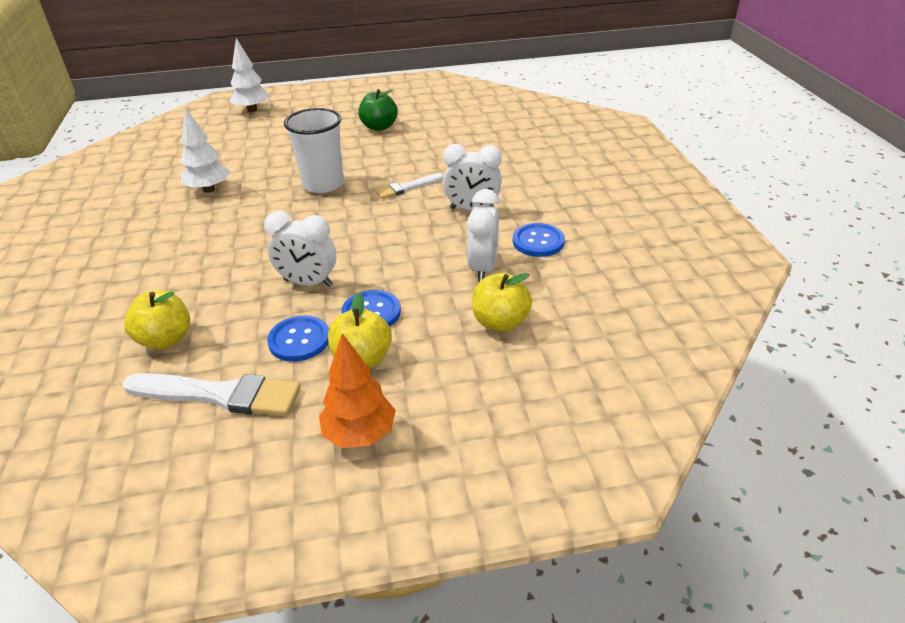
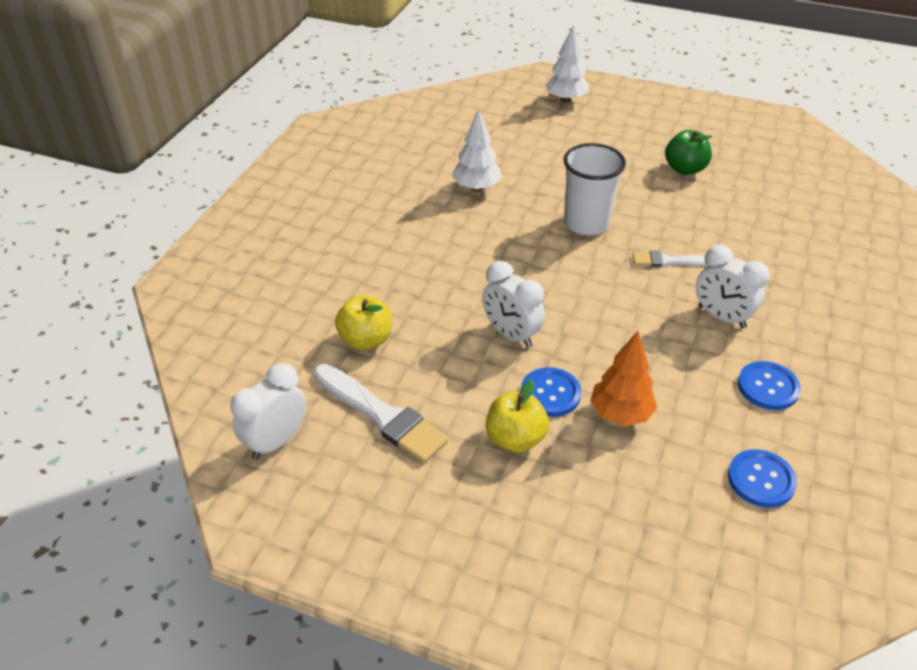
camera: 30 degrees right, 5 degrees up
(299, 340) = (472, 392): blue button -> blue button (761, 480)
(360, 434) = (472, 511): orange tree -> orange tree (620, 414)
(483, 268) = (688, 393): white clock -> white clock (276, 441)
(500, 322) = (666, 462): yellow apple -> none

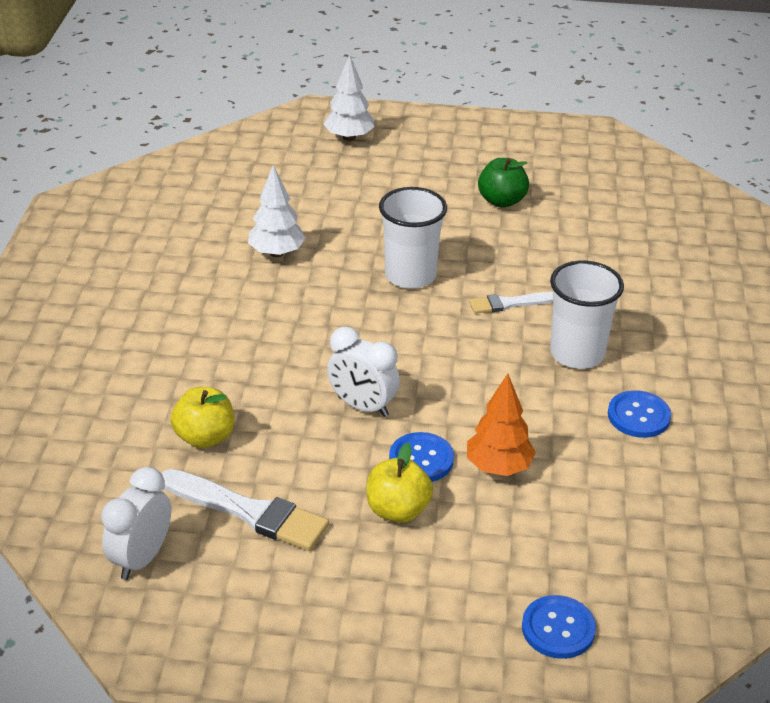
camera: 15 degrees left, 5 degrees down
(721, 317) = (577, 353): white clock -> white cup
(761, 480) = (651, 505): blue button -> blue button (558, 629)

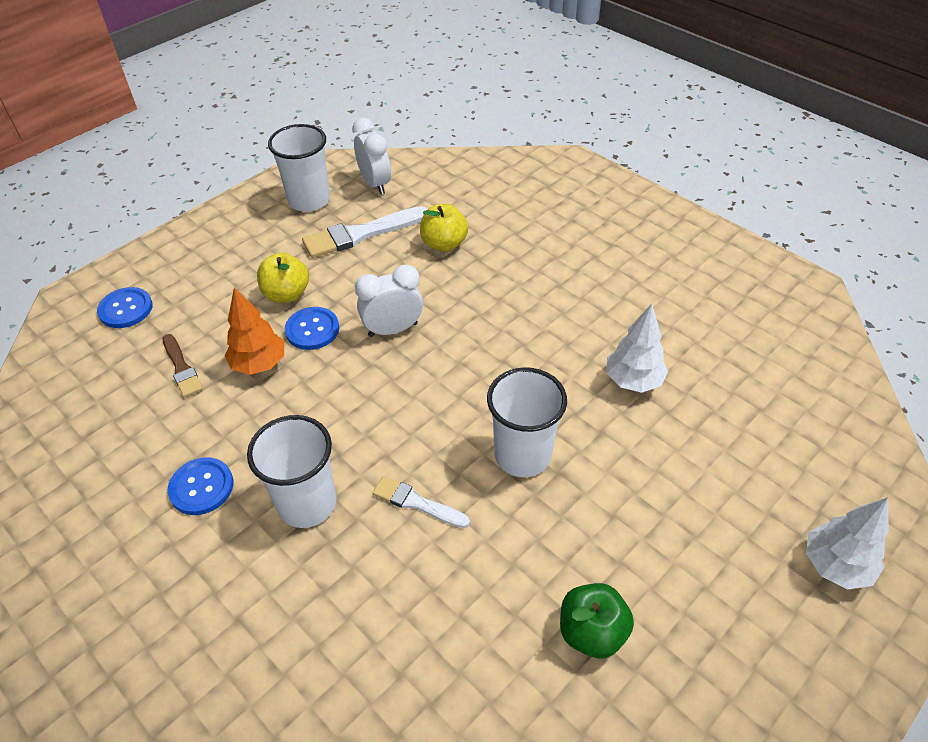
camera: 130 degrees right, 10 degrees up
(229, 601) = (309, 200): none -> white cup
(509, 303) = (416, 502): white brush -> white brush turned 90 degrees counterclockwise
(565, 518) = (181, 368): none -> brown brush

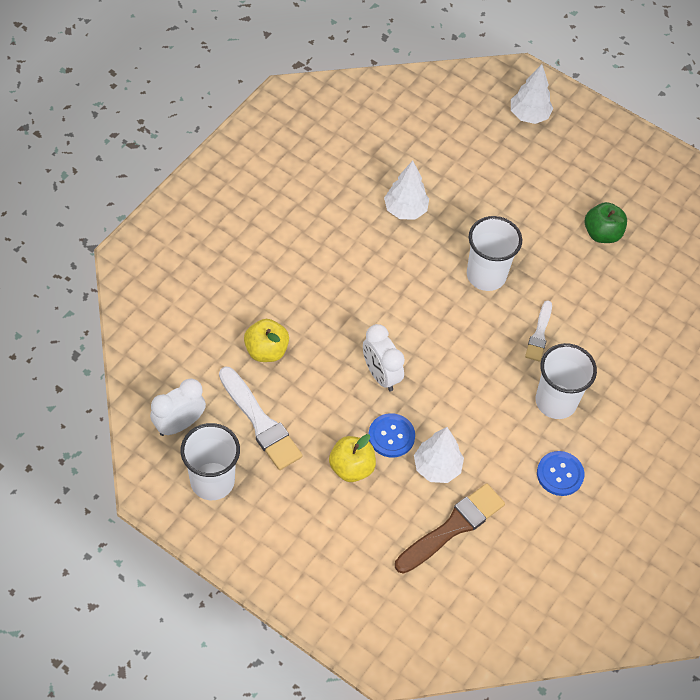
camera: 105 degrees left, 10 degrees up
(126, 309) = (392, 602): blue button -> none
(181, 368) = (452, 527): brown brush -> brown brush, size x1.70
(259, 364) = (437, 467): orange tree -> white tree

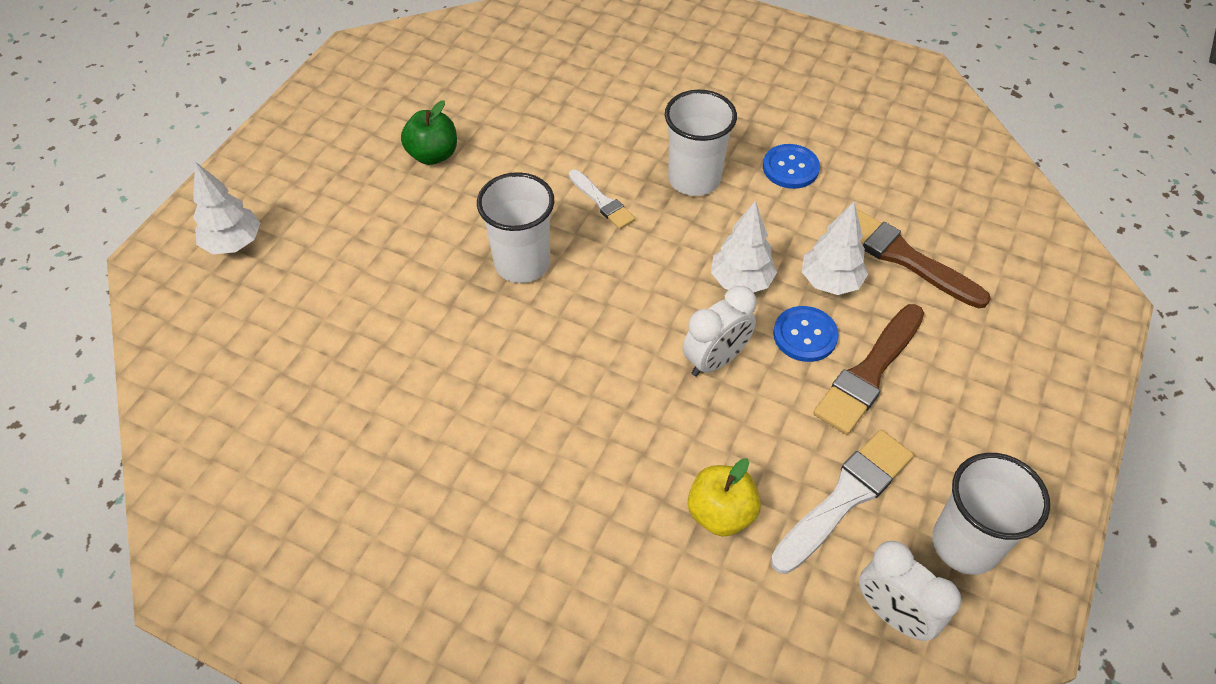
camera: 95 degrees left, 5 degrees down
(351, 467) = (869, 373): yellow apple -> brown brush
(405, 210) = (423, 369): white tree -> white tree (741, 281)
(539, 334) = (602, 202): white brush -> white brush turned 45 degrees clockwise

